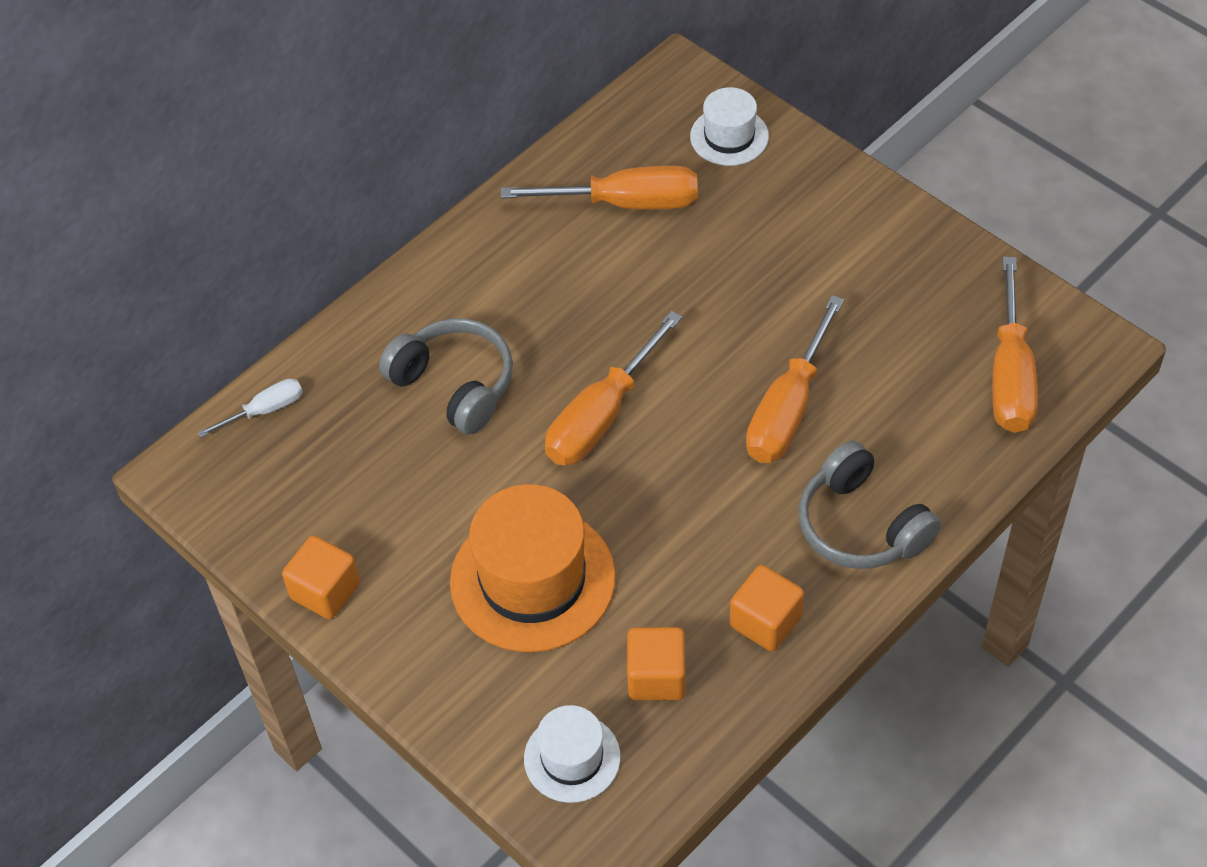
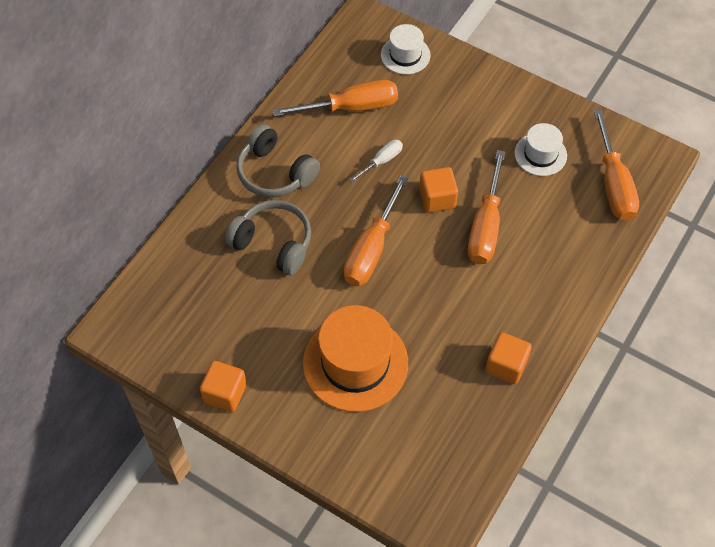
camera: 15 degrees left, 5 degrees up
(264, 411) = (154, 280): white screwdriver -> white screwdriver (381, 161)
(572, 758) = (409, 474): white hat -> white hat (540, 154)
(656, 677) = (448, 413): orange cube -> orange cube (437, 198)
(861, 525) = (548, 294): grey headphones -> grey headphones (275, 172)

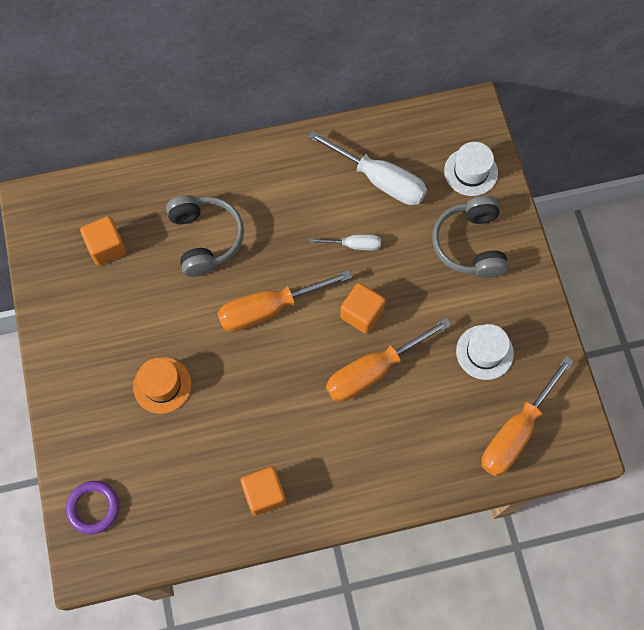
camera: 45 degrees right, 10 degrees up
(225, 393) = (54, 321): orange cube -> orange cube (107, 247)
(275, 172) = (266, 183): grey headphones -> grey headphones (470, 244)
(351, 107) = (379, 180): orange screwdriver -> white screwdriver
(355, 363) = (162, 385): orange hat -> orange hat, size x0.55
(402, 486) = (93, 508): none -> purple ring

